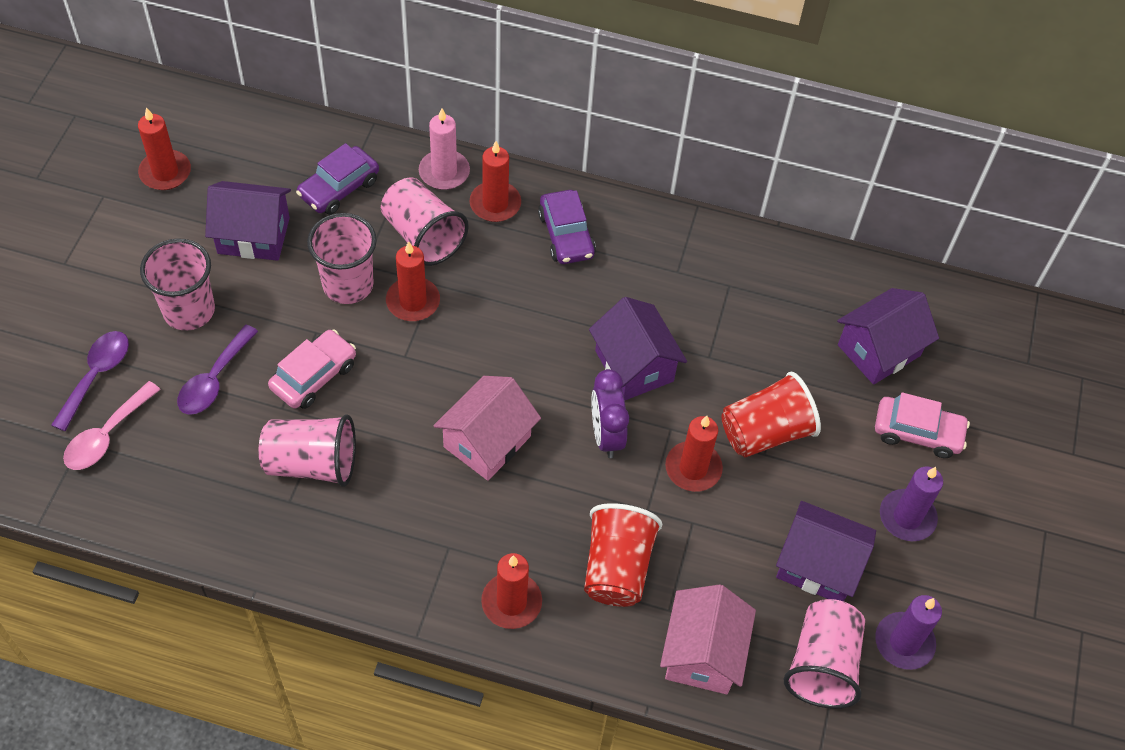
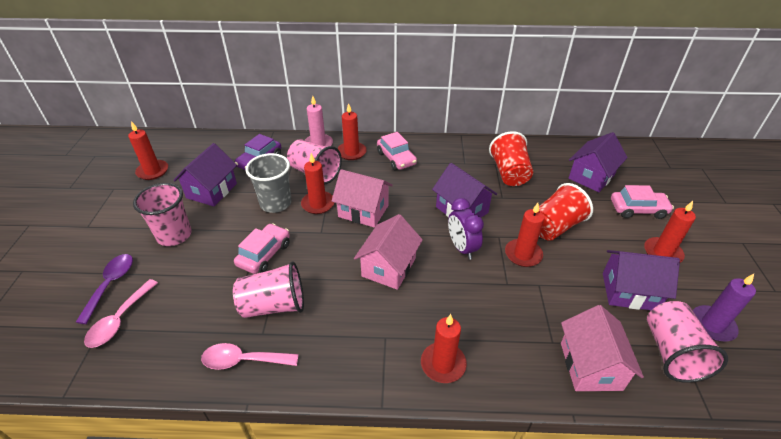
camera: 10 degrees left, 15 degrees down
(214, 379) = (196, 270): purple spoon -> none
(253, 235) = (212, 190): purple house -> purple house turned 60 degrees counterclockwise
(259, 533) = (244, 360): none -> pink spoon
(348, 285) = (275, 203): pink cup -> grey cup
(479, 332) = (363, 211): none -> pink house
(566, 235) = (396, 158): purple car -> pink car
(617, 567) = (504, 323): red cup -> red cup (509, 173)
(907, 517) = (662, 253): purple candle -> red candle

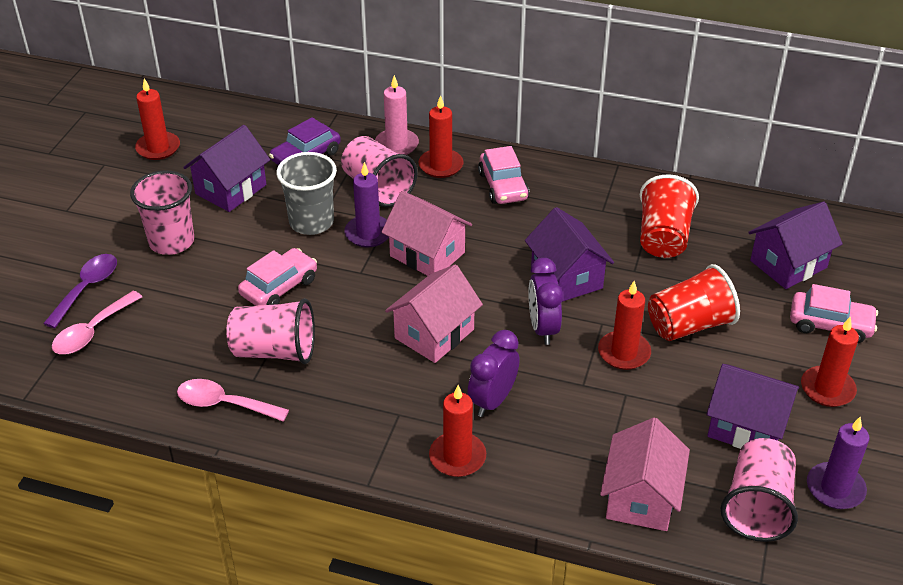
camera: 15 degrees right, 0 degrees up
(318, 204) = (368, 233): red candle -> purple candle
(450, 310) = (492, 401): none -> purple clock

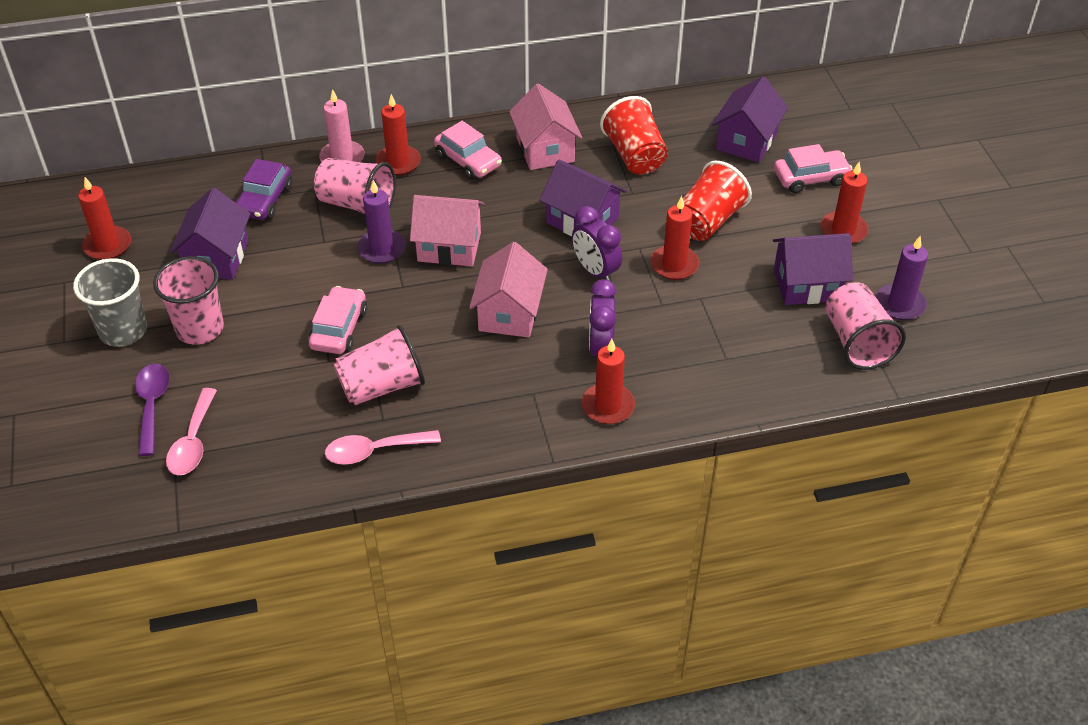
camera: 30 degrees left, 5 degrees up
(311, 222) = (320, 259): grey cup -> grey cup (123, 331)
(641, 498) = (770, 374): pink house -> pink house (545, 150)

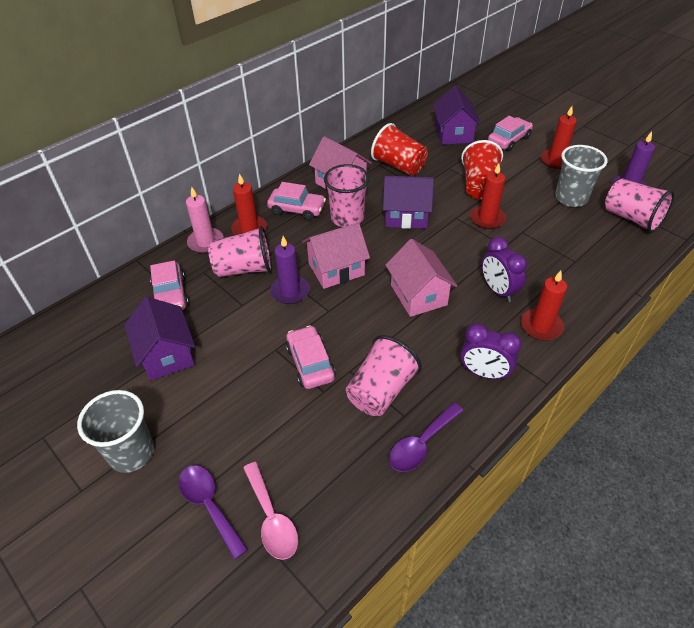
camera: 30 degrees left, 0 degrees up
(108, 245) = (62, 387): red candle -> none
(200, 329) = (198, 418): pink cup -> pink cup (347, 218)
(264, 200) = (170, 295): purple car -> pink car
(374, 451) = (421, 444): pink spoon -> purple spoon
(595, 271) = (445, 243): purple clock -> purple clock (484, 373)
(807, 285) = (571, 198): purple house -> grey cup

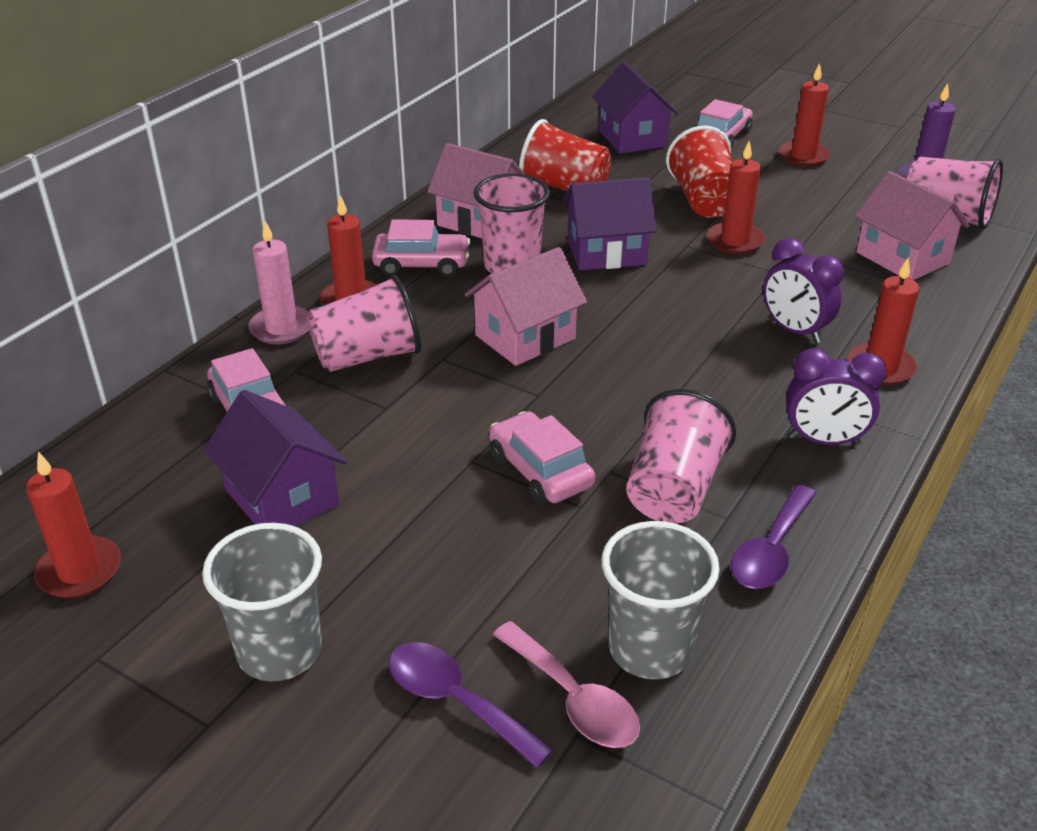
camera: 15 degrees left, 10 degrees down
(52, 381) = (80, 571): none -> red candle
(290, 291) = (460, 377): purple candle -> none
(418, 295) = (674, 353): pink house -> pink house (902, 258)
(571, 198) = (847, 201): grey cup -> grey cup (650, 649)

